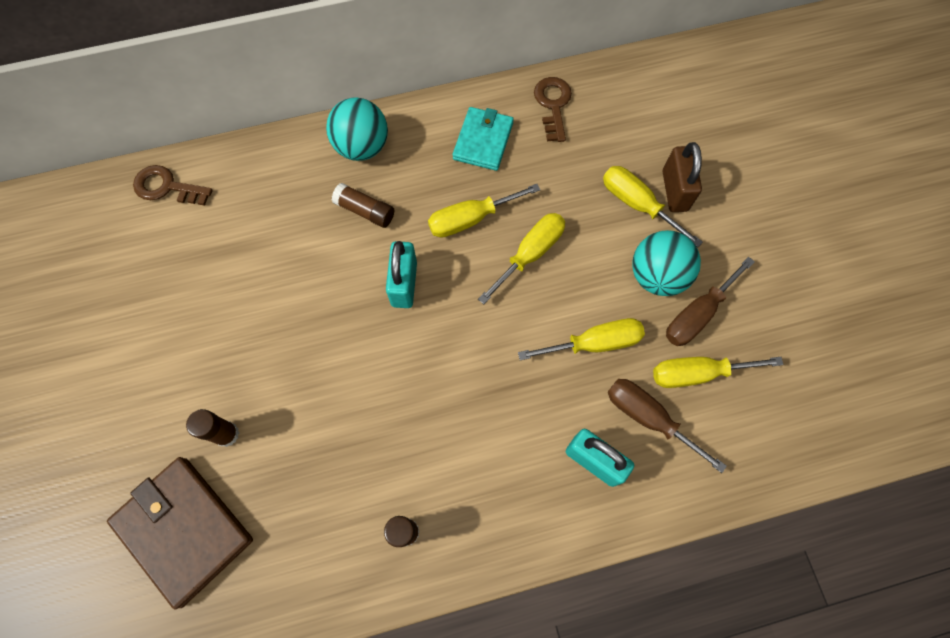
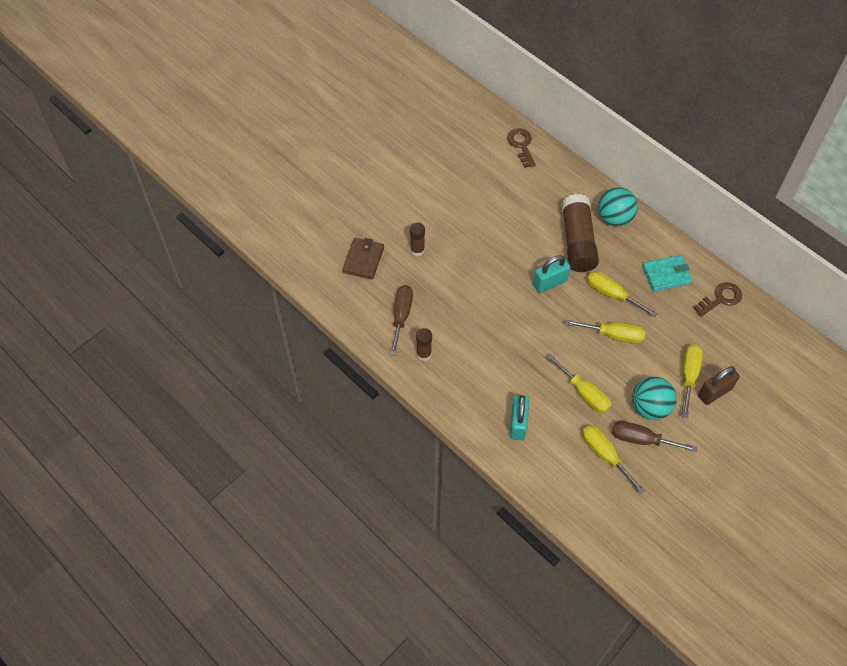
camera: 60 degrees right, 10 degrees down
(184, 530) = (363, 260): brown wallet -> brown wallet, size x0.65
(365, 211) = (577, 241): brown glue stick -> brown glue stick, size x1.98
(648, 418) = (560, 440): brown screwdriver -> brown screwdriver (401, 316)

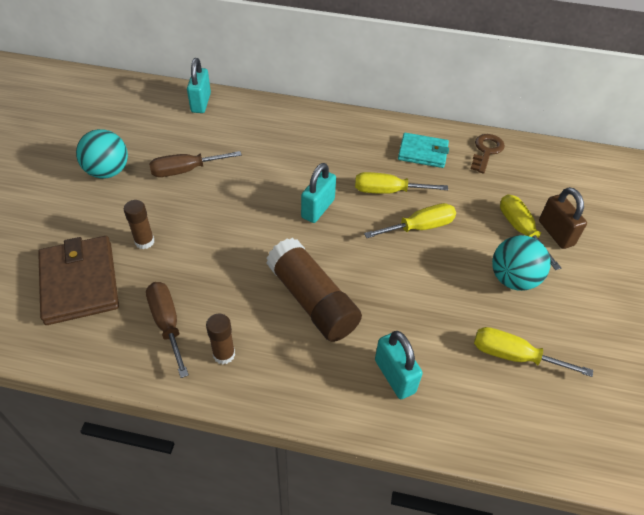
camera: 35 degrees left, 10 degrees down
(363, 260) = (79, 282): brown wallet -> brown wallet, size x1.55
(521, 145) = (201, 103): brown key -> turquoise padlock
(577, 241) = (317, 160): brown glue stick -> brown glue stick (312, 300)
(584, 393) = (438, 300): yellow screwdriver -> none
(614, 218) = (337, 127): turquoise ball -> turquoise ball (108, 172)
(641, 439) = (534, 317): brown screwdriver -> brown screwdriver (185, 170)
(666, 275) = (423, 152): turquoise wallet -> turquoise wallet turned 60 degrees clockwise
(714, 392) = (556, 233): brown padlock -> brown padlock turned 45 degrees counterclockwise

